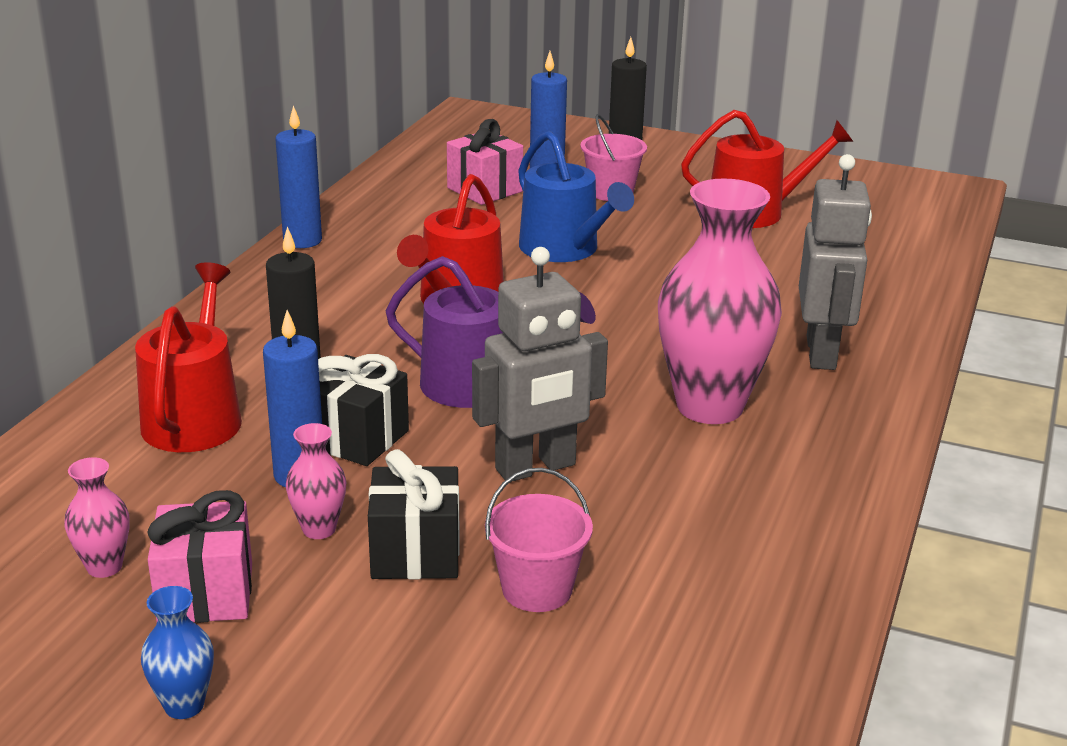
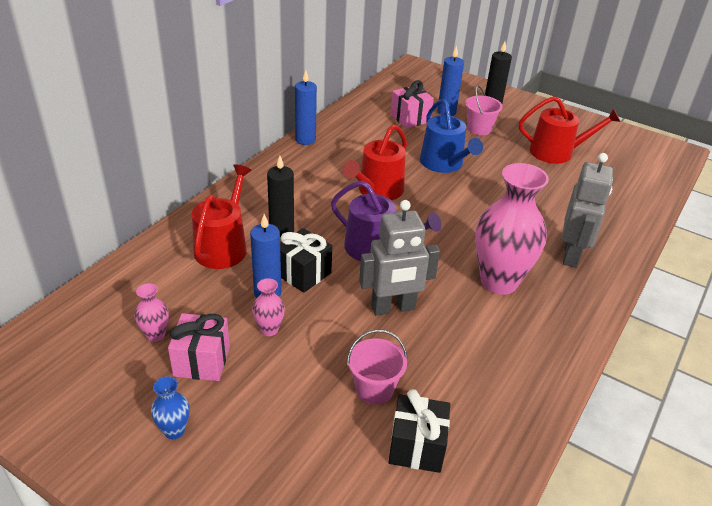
camera: 10 degrees right, 10 degrees up
(415, 553) = (315, 354): black gift -> black gift (416, 447)

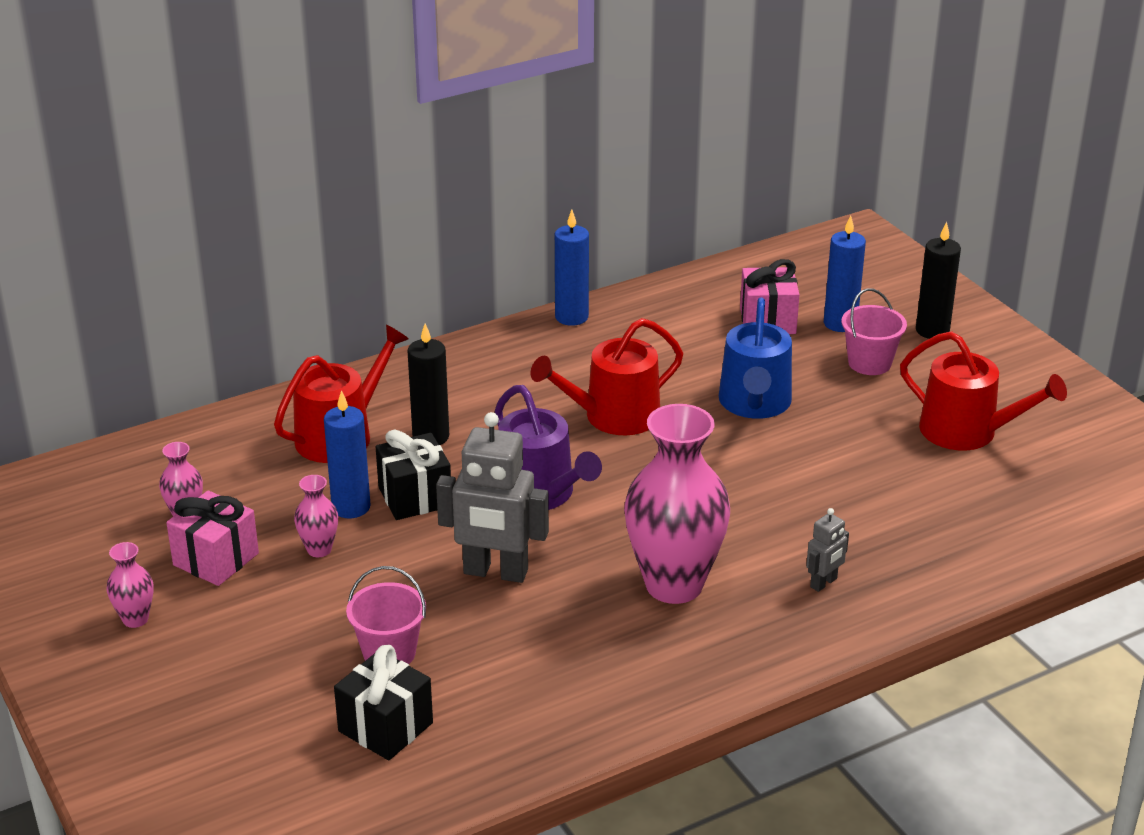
camera: 30 degrees right, 5 degrees down
(174, 430) = (135, 619): blue vase -> pink vase
(571, 255) = (824, 583): grey robot -> grey robot, size x0.48

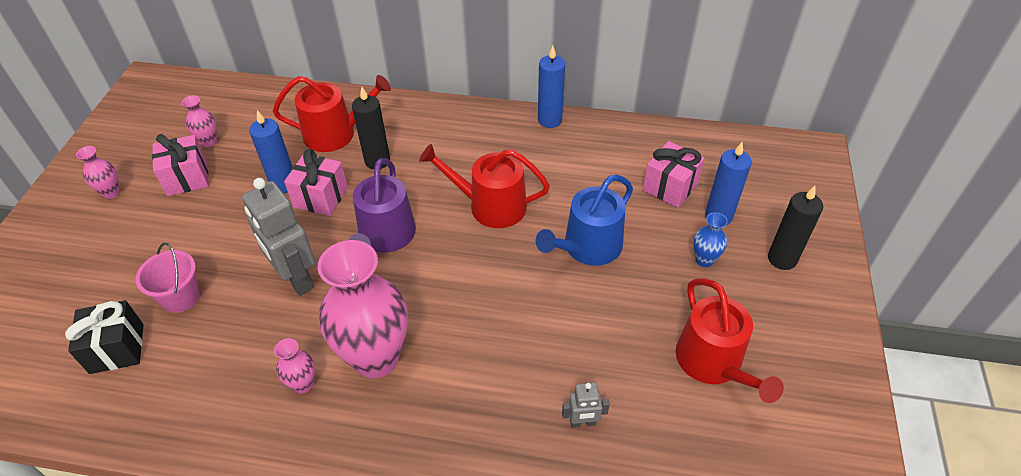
camera: 40 degrees right, 15 degrees up
(319, 549) = (236, 203): pink vase -> pink vase (303, 384)
(415, 497) = (321, 197): black gift -> pink gift
(824, 583) = (466, 425): grey robot -> grey robot (583, 422)
(869, 363) = (704, 260): pink bucket -> blue vase

